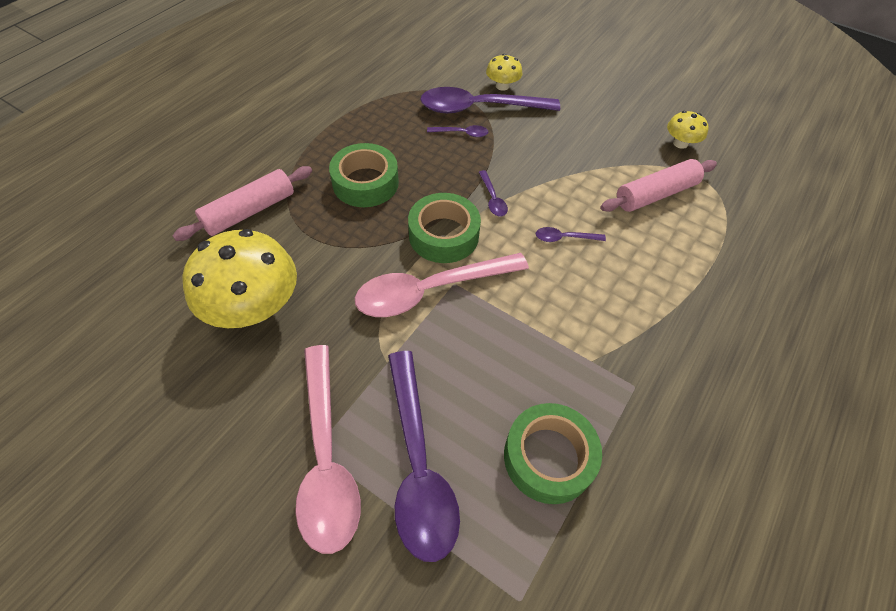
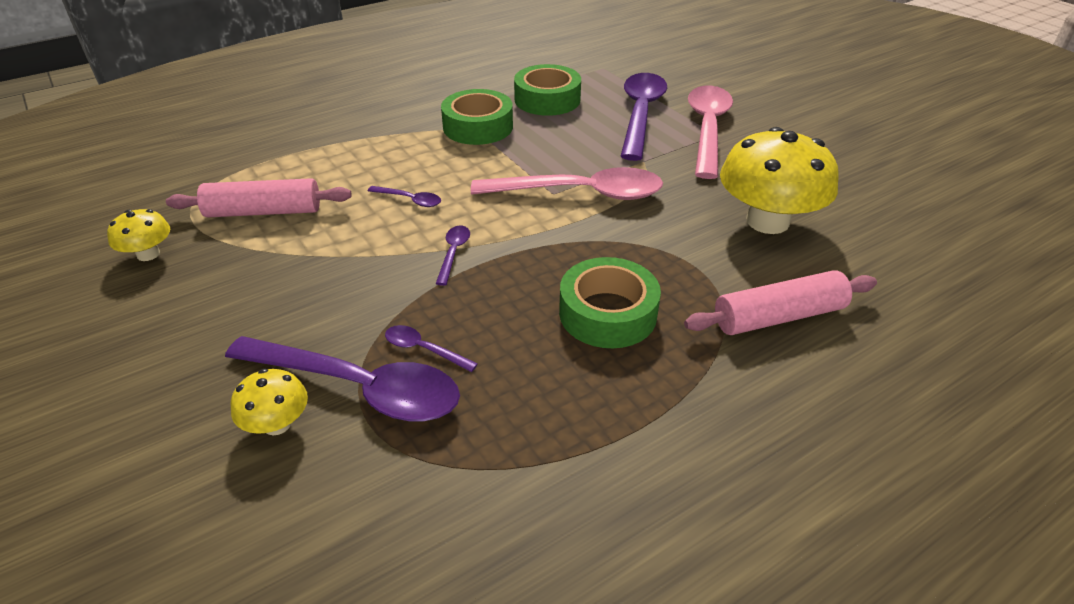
camera: 155 degrees left, 15 degrees down
(443, 235) = (538, 232): green tape -> green tape (478, 127)

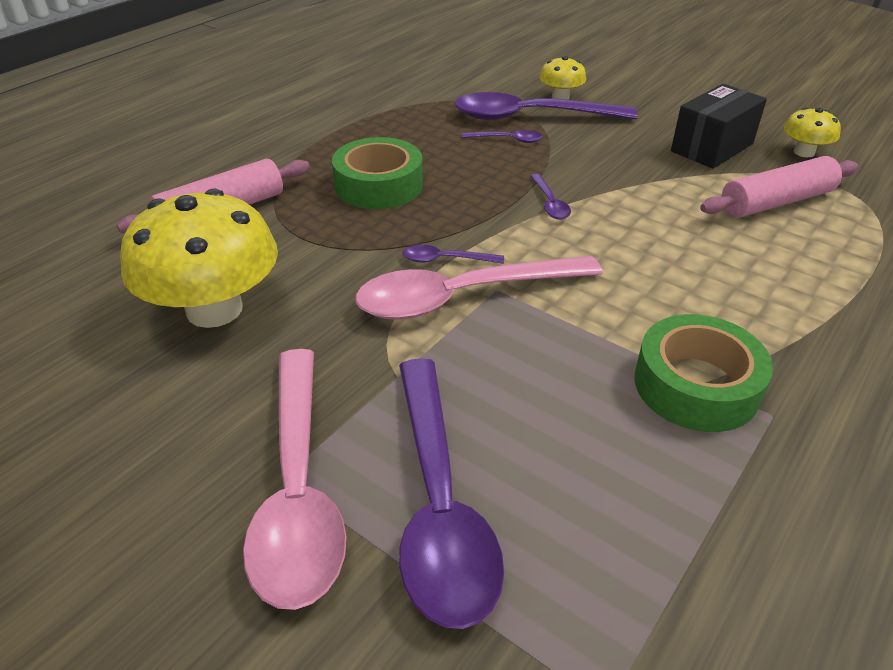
camera: 160 degrees right, 0 degrees up
(222, 281) = (712, 147): none -> black box
(410, 200) = (651, 245): purple spoon -> purple spoon (445, 260)
(547, 100) = (644, 501): green tape -> none

